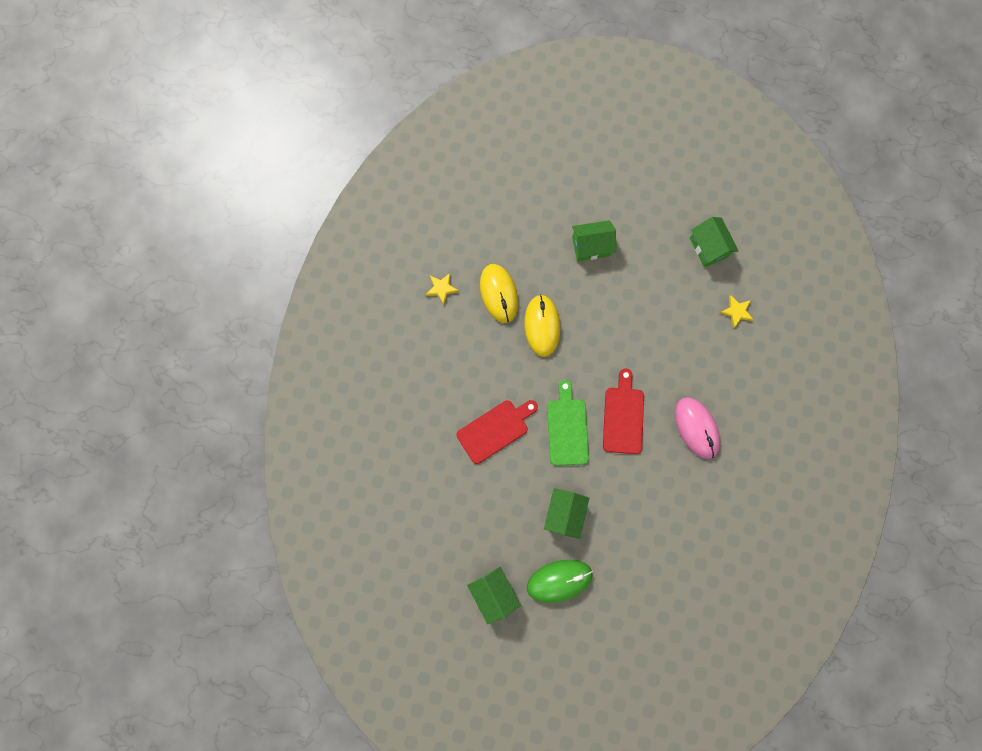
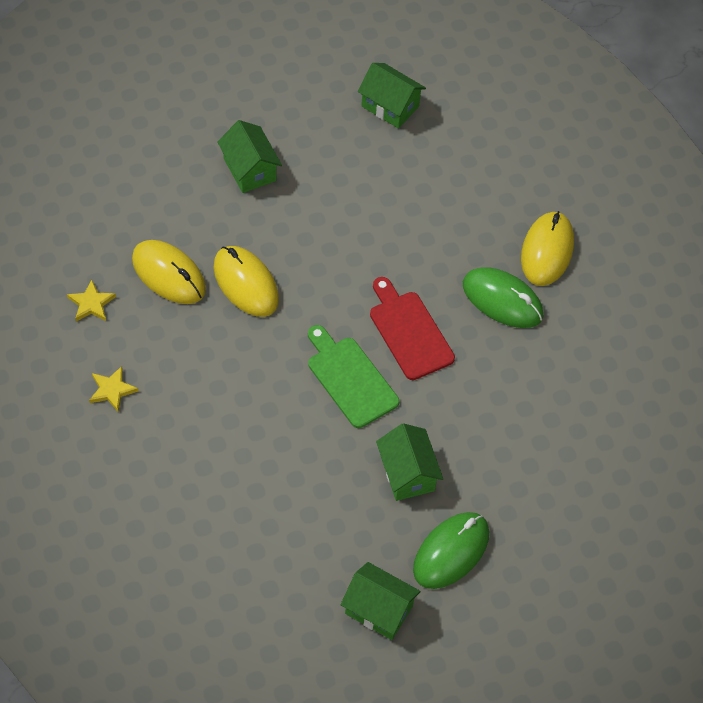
camera: 35 degrees left, 20 degrees down
(495, 429) = (262, 426): red cutting board -> none
(591, 246) = (249, 169): green house -> green house turned 75 degrees counterclockwise
(696, 428) = (502, 300): pink mouse -> green mouse
(736, 312) = (467, 157): yellow star -> yellow star (112, 390)
(747, 409) = (547, 251): none -> yellow mouse

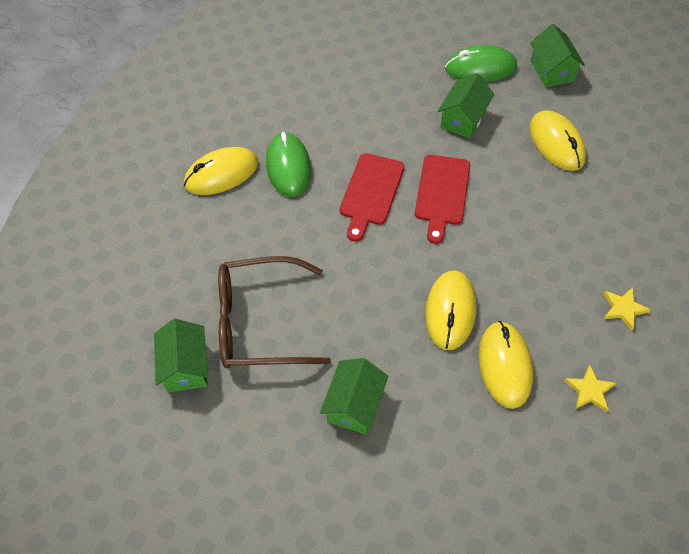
camera: 130 degrees left, 0 degrees up
(297, 516) = (556, 143): none -> yellow mouse
(350, 379) = (442, 193): green cutting board -> red cutting board
(375, 169) = (259, 322): none -> brown glasses

